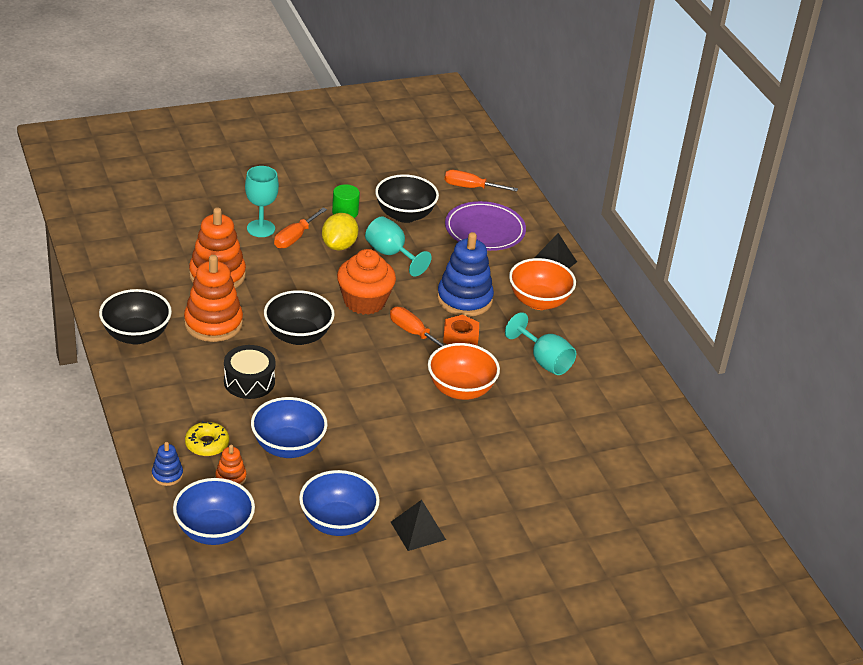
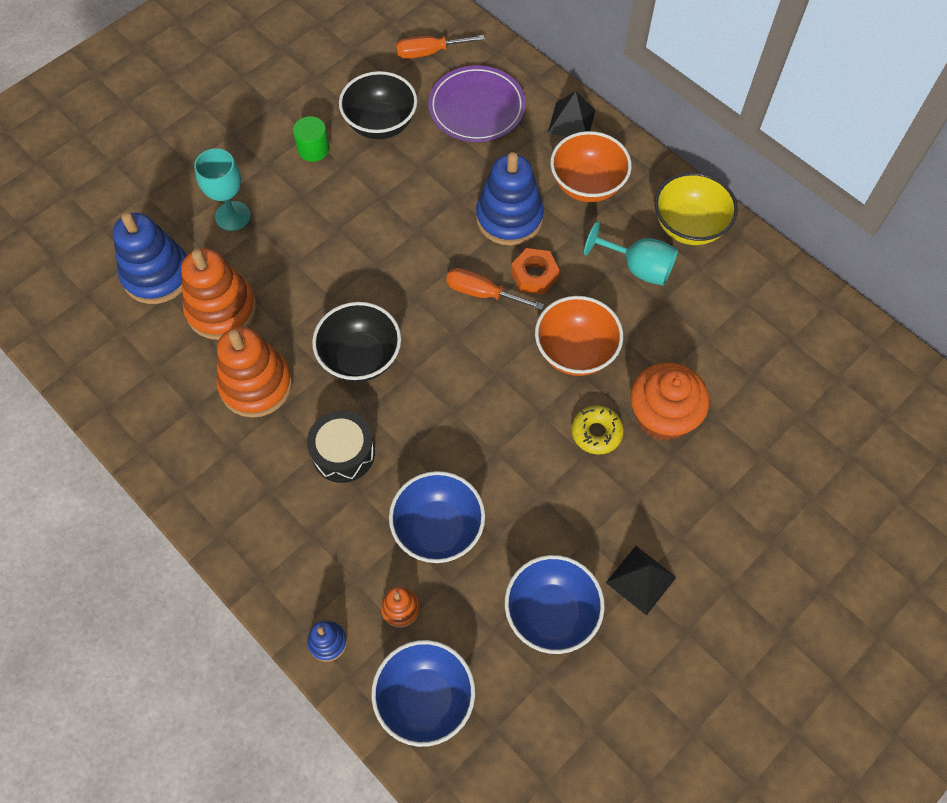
camera: 20 degrees left, 25 degrees up
(136, 335) = (177, 446): black bowl -> none
(185, 241) = (157, 275): none -> blue stacking toy
(207, 444) = (347, 571): yellow donut -> yellow donut (596, 433)
(295, 237) = (278, 212): orange screwdriver -> none
(339, 245) = (333, 202): yellow lemon -> none
(364, 301) = (405, 272): orange cupcake -> orange cupcake (662, 416)
(391, 254) = (396, 189): turquoise goblet -> none
(602, 352) = (689, 226): none -> yellow bowl

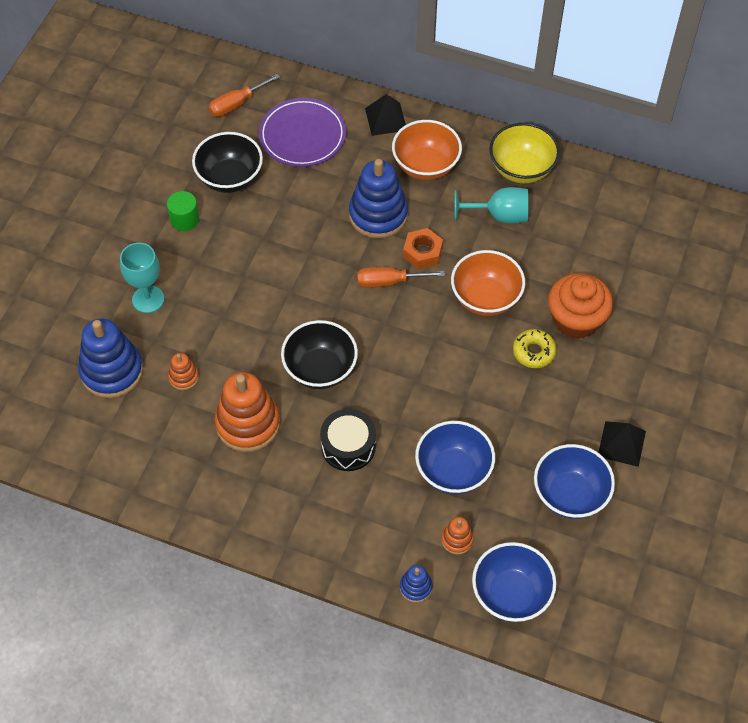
camera: 25 degrees left, 5 degrees down
(221, 309) = (183, 377): orange stacking toy -> orange stacking toy, size x0.48

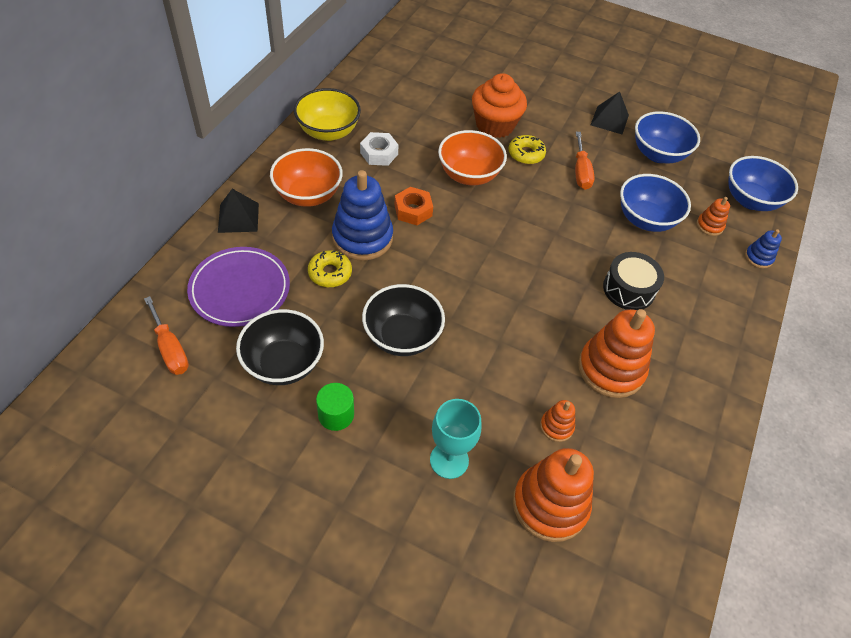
camera: 90 degrees left, 5 degrees down
(112, 371) = (550, 504): blue stacking toy -> orange stacking toy
(320, 369) = (545, 302): black bowl -> black bowl (402, 337)
(330, 196) = (330, 273): none -> yellow donut
(389, 281) = (445, 238): orange screwdriver -> orange screwdriver (581, 172)
(499, 215) = (379, 153): turquoise goblet -> white nut

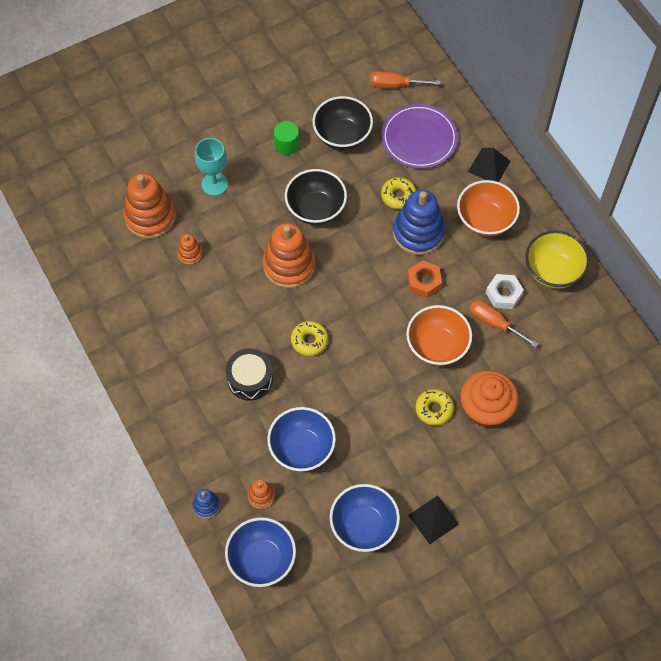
camera: 130 degrees right, 10 degrees up
(549, 264) = (309, 340): none -> yellow donut
(581, 172) = (385, 439): orange screwdriver -> orange screwdriver (494, 323)
(611, 369) = (201, 315): orange stacking toy -> orange stacking toy (289, 265)

